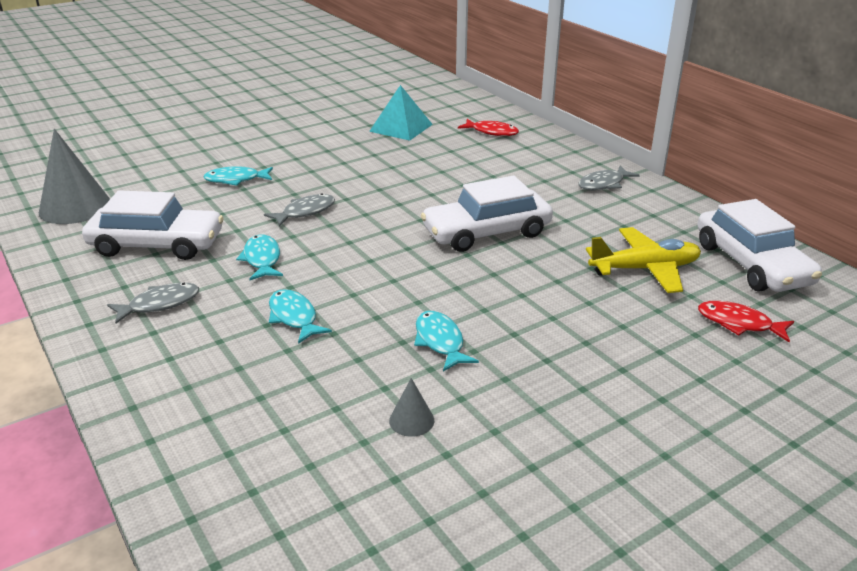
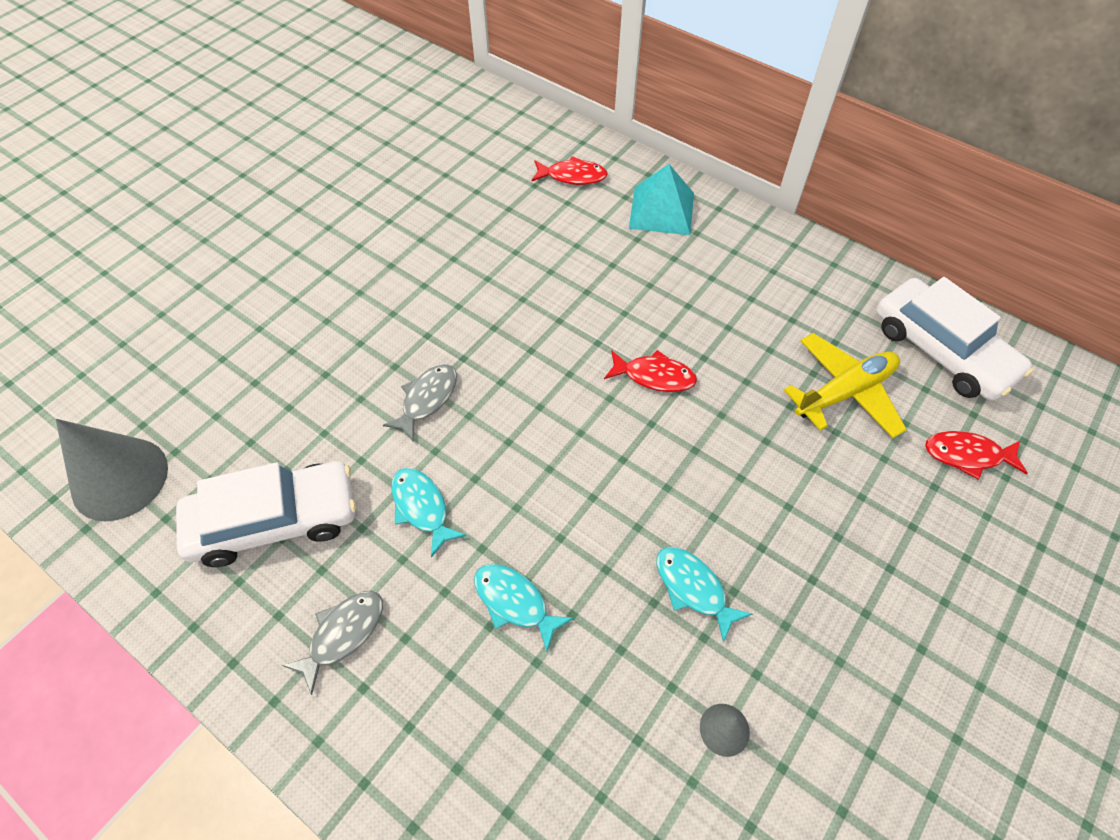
camera: 20 degrees left, 25 degrees up
(236, 180) = (306, 359): turquoise fish -> none
(401, 128) = (459, 194): turquoise pyramid -> turquoise pyramid (661, 210)
(486, 232) = (654, 376): white car -> red fish
(603, 184) = (740, 248): grey fish -> none

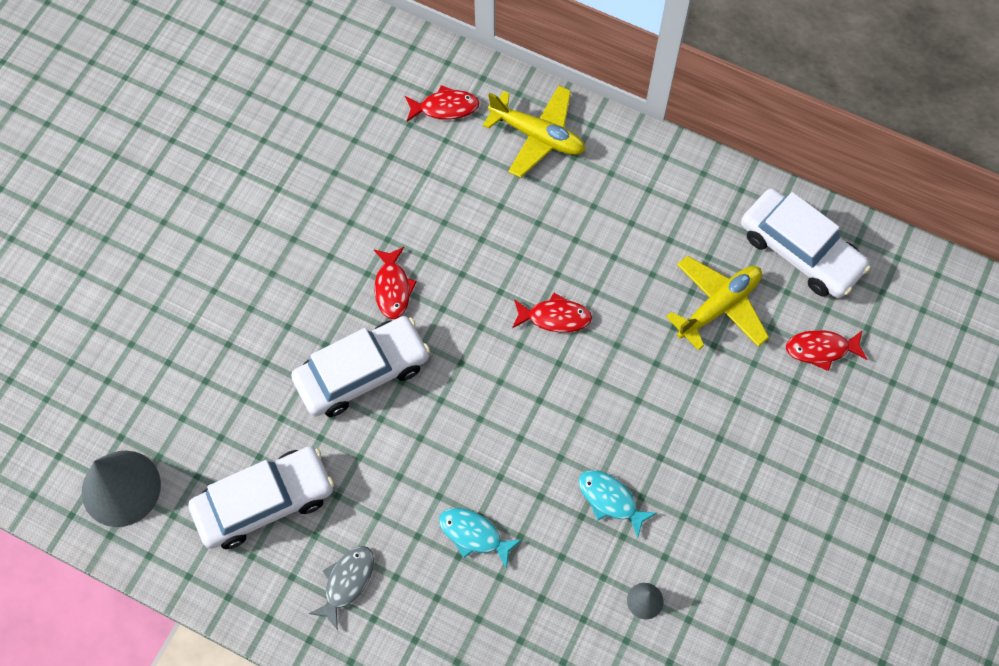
camera: 10 degrees left, 10 degrees up
(422, 508) = (382, 470): turquoise fish -> none
(427, 399) = (362, 372): grey fish -> white car
(481, 323) = (392, 288): none -> red fish
(661, 210) = (537, 136): turquoise pyramid -> yellow plane

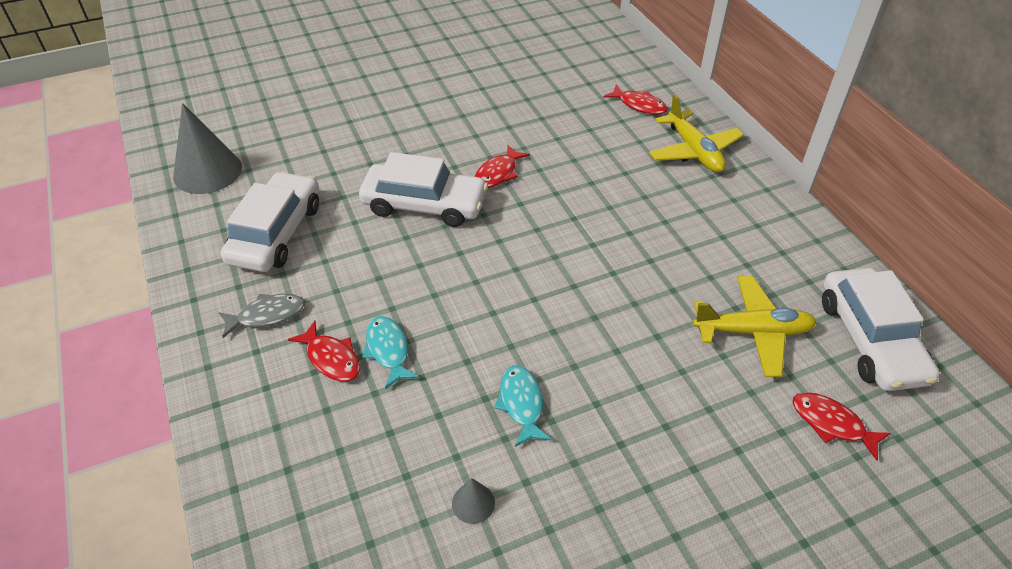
camera: 40 degrees right, 20 degrees down
(264, 502) = (276, 233): white car -> white car turned 90 degrees counterclockwise
(555, 317) = (600, 256): red fish -> red fish (331, 358)

